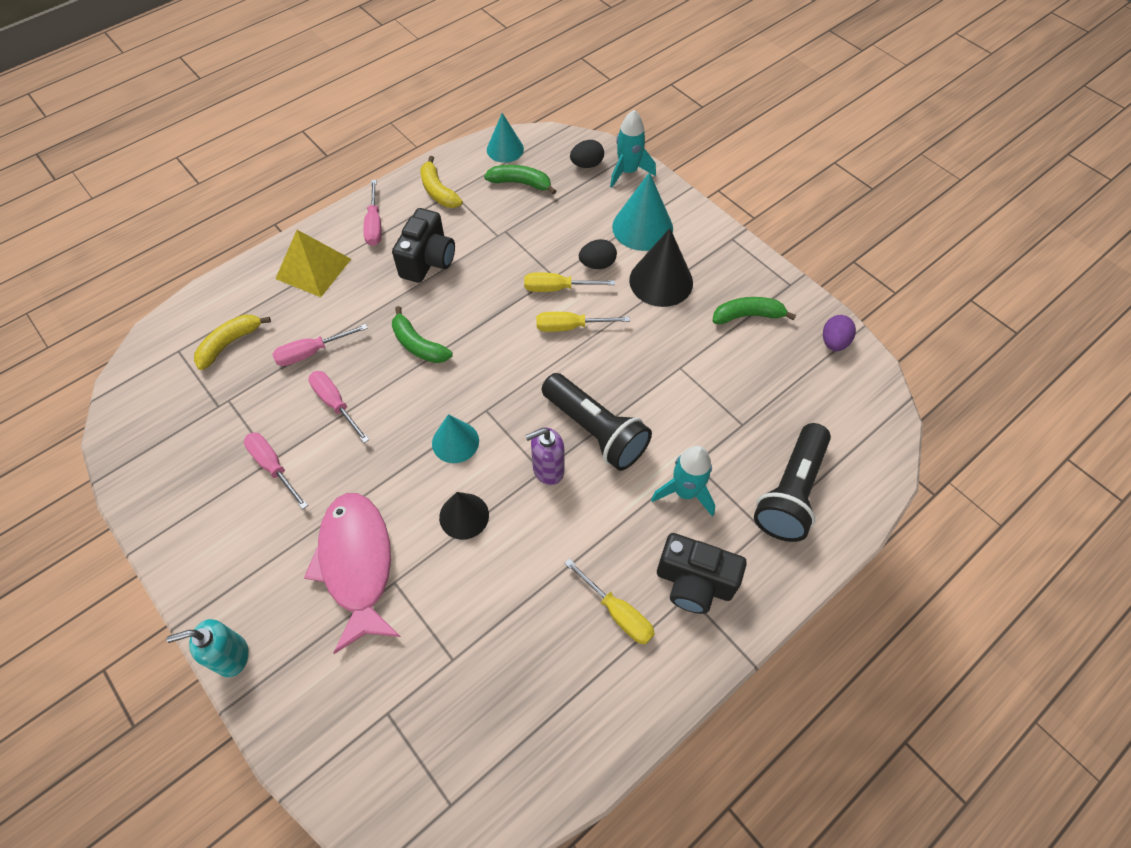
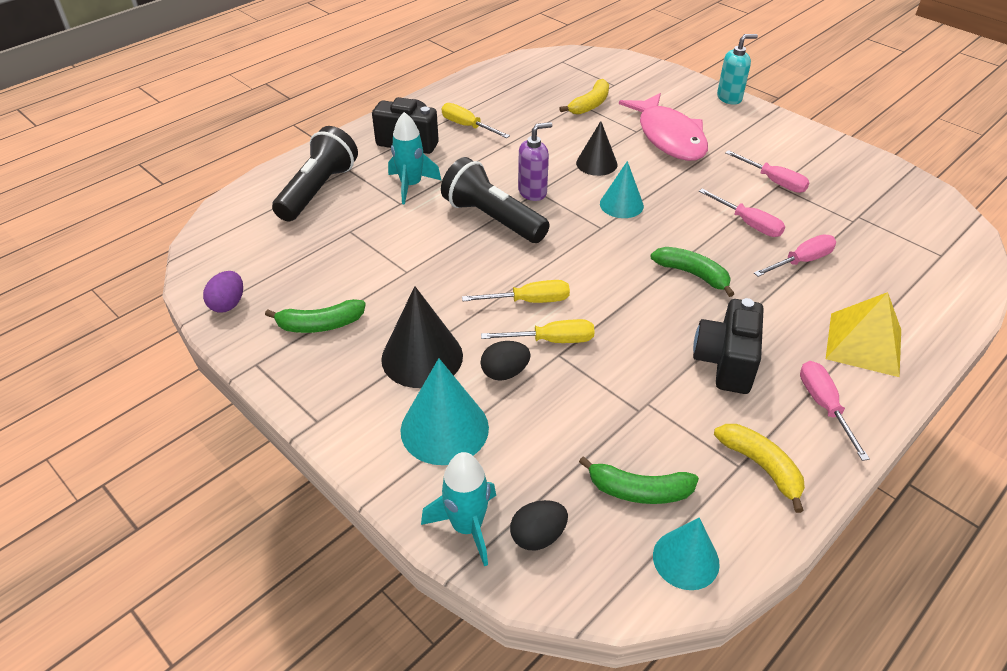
camera: 175 degrees right, 15 degrees down
(229, 343) = (894, 264): yellow banana -> yellow banana (590, 105)

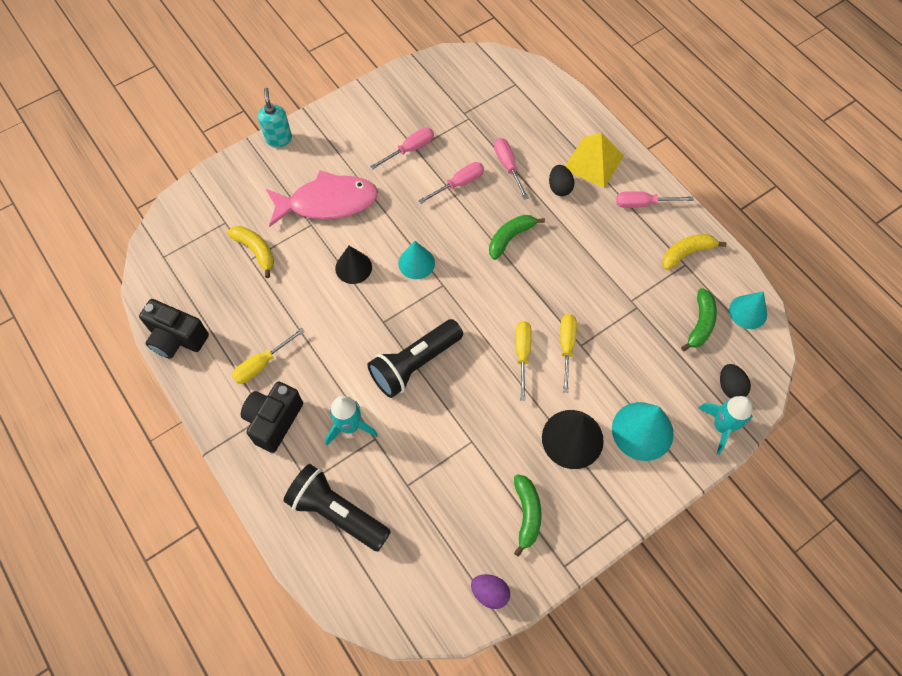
camera: 80 degrees left, 20 degrees up
(505, 373) = (594, 383): black egg -> black egg (559, 187)
(532, 192) = (384, 326): purple soap dispenser -> none
(725, 362) = (601, 245): black camera -> black camera (177, 338)

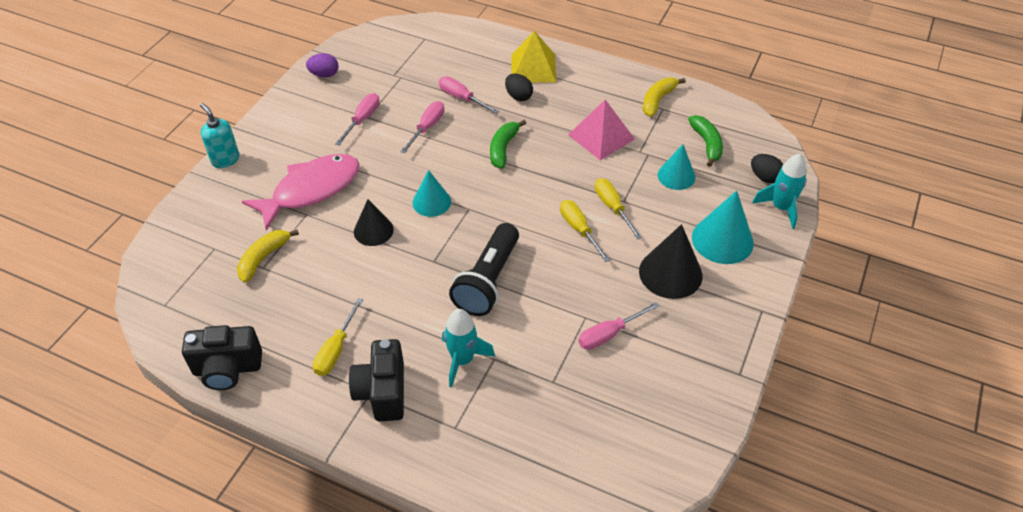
camera: 30 degrees left, 15 degrees down
(256, 250) = (263, 258): yellow banana -> yellow banana turned 75 degrees counterclockwise
(337, 512) = (502, 439): black flashlight -> none
(490, 593) = (693, 430): purple egg -> purple egg (324, 74)
(527, 514) = (677, 350): green banana -> none
(606, 267) = (601, 136): none -> pink pyramid
(643, 204) = (596, 81): pink screwdriver -> pink screwdriver (609, 334)
(748, 312) = (736, 120): turquoise cone -> turquoise cone (676, 176)

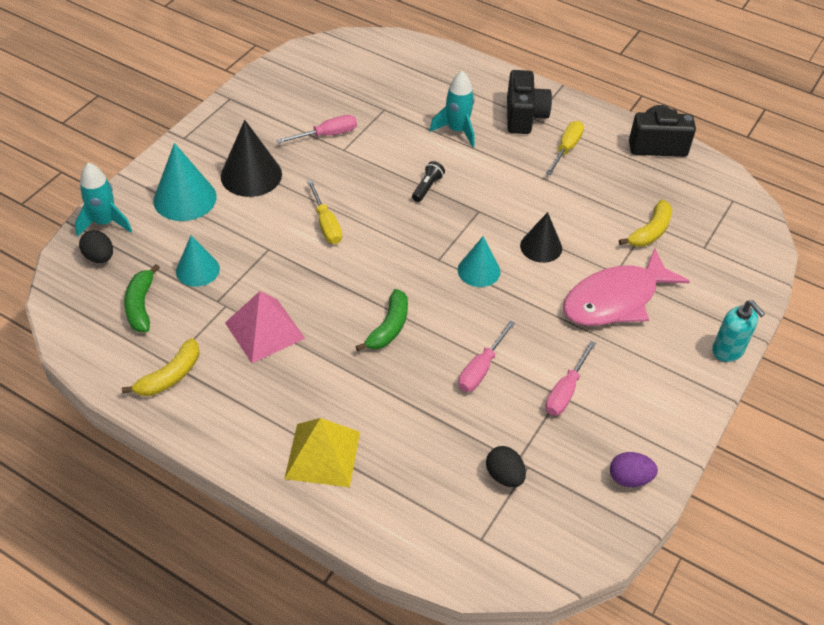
camera: 175 degrees left, 0 degrees up
(462, 98) = (432, 411): pink screwdriver -> none
(488, 281) = (427, 187): black flashlight -> black flashlight, size x0.45
(518, 96) = (354, 405): black egg -> black egg (504, 476)
(612, 207) = (283, 243): yellow screwdriver -> none

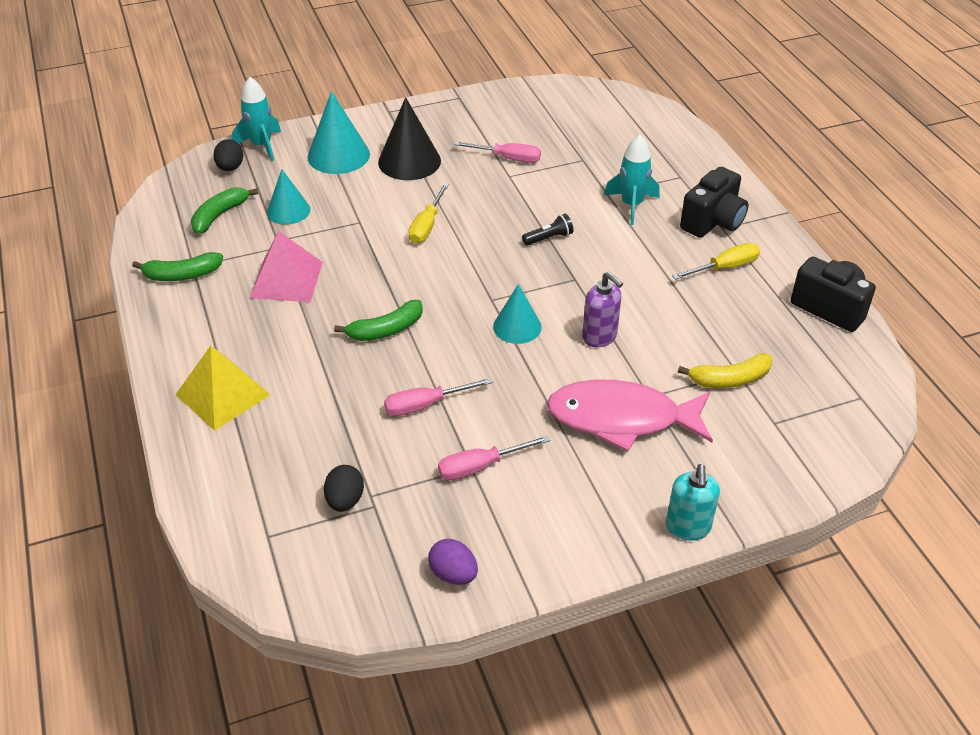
camera: 40 degrees right, 5 degrees down
(170, 376) = (182, 275): yellow banana -> green banana
(541, 247) = (600, 337): black cone -> purple soap dispenser

